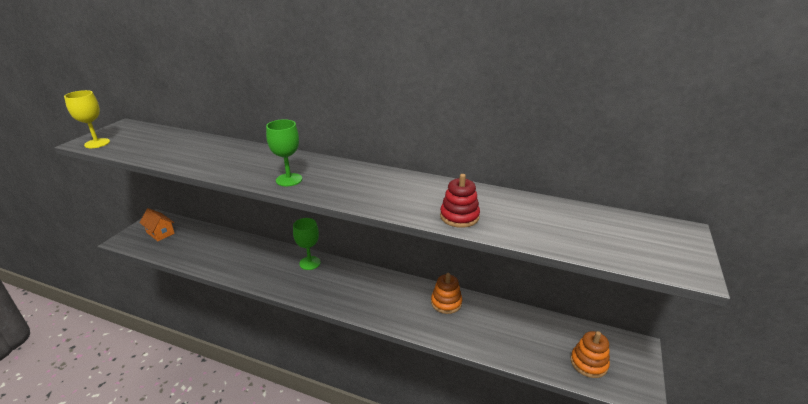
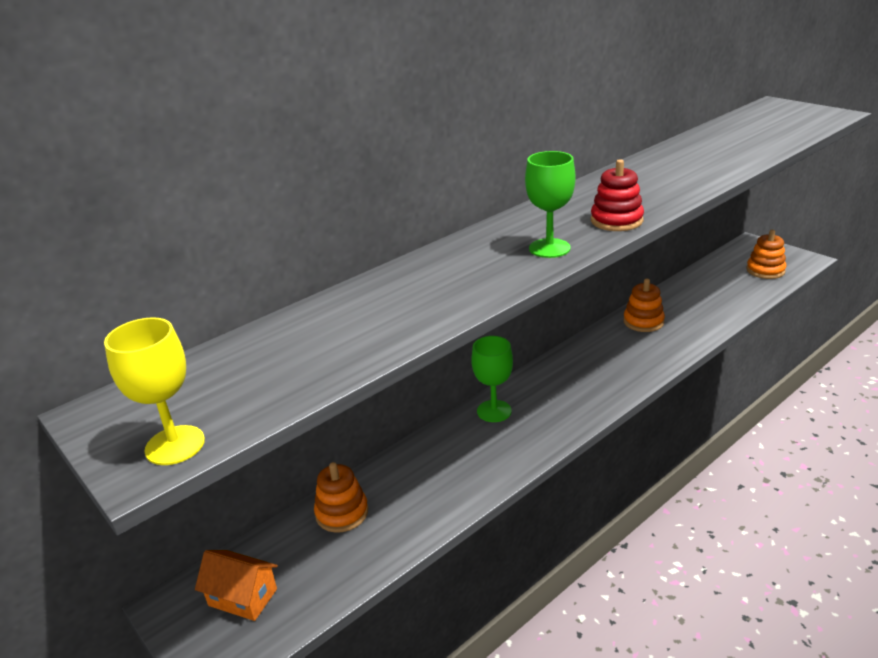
camera: 60 degrees left, 0 degrees up
(160, 233) = (243, 597): orange house -> orange house turned 45 degrees clockwise
(215, 240) = (342, 513): none -> orange stacking toy
(459, 216) = (710, 170): red stacking toy -> red stacking toy (616, 221)

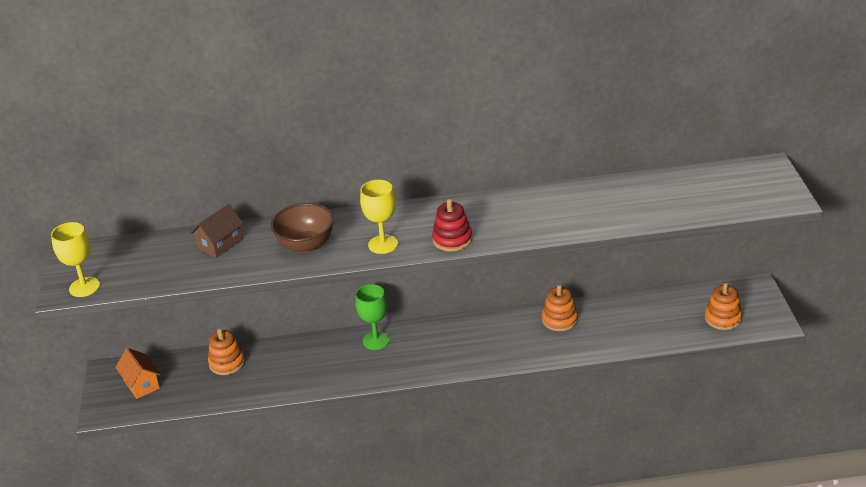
camera: 35 degrees right, 5 degrees up
(337, 317) = (220, 244): none -> brown house
(458, 279) = (306, 245): none -> brown bowl
(549, 248) = (383, 244): green goblet -> yellow goblet

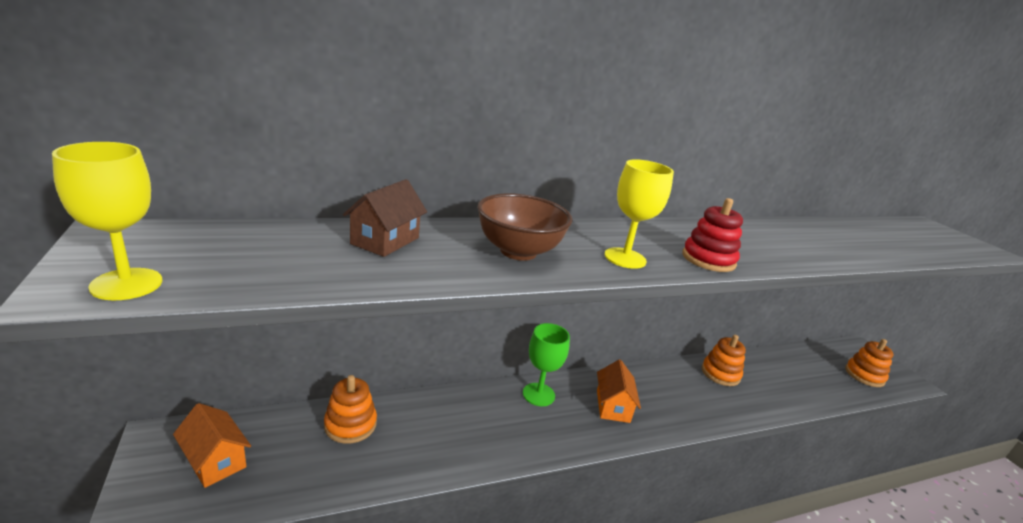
camera: 20 degrees left, 10 degrees down
(435, 349) = (613, 406): none -> orange house

